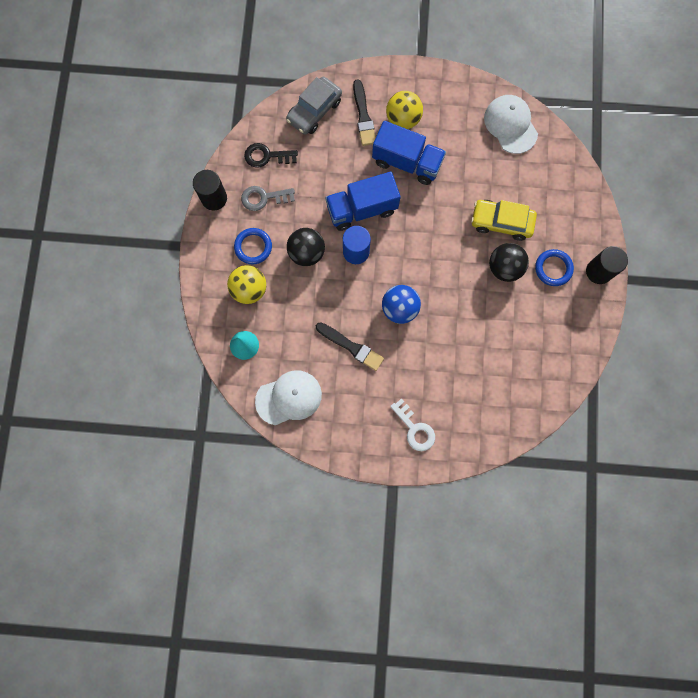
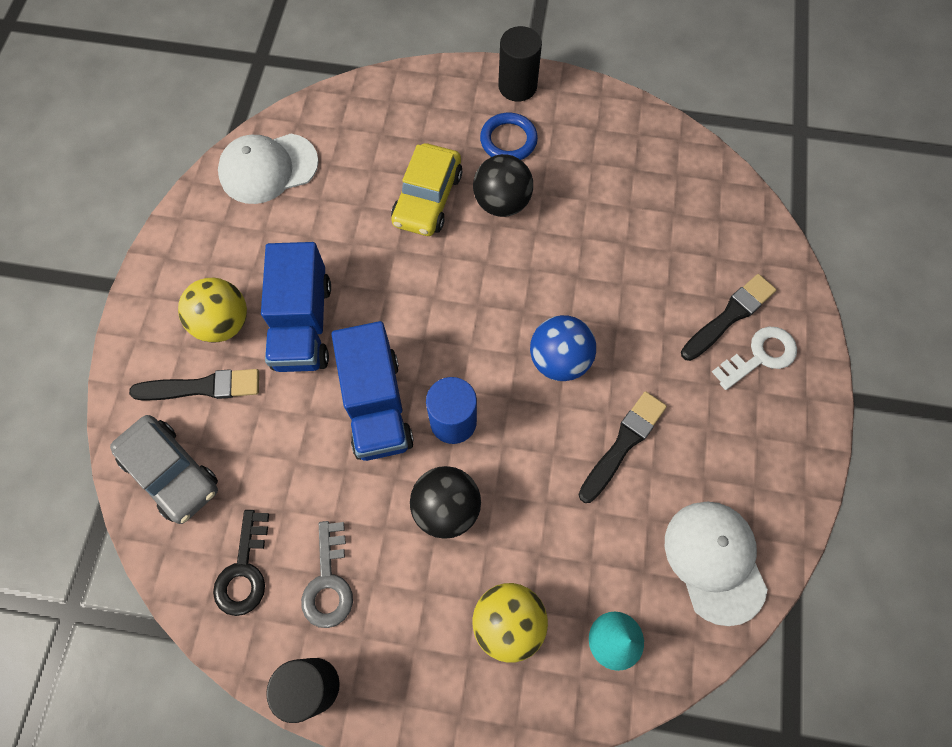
camera: 85 degrees left, 10 degrees down
(253, 247) = (424, 610): blue ring -> none
(407, 162) = (303, 324): blue truck -> blue truck turned 150 degrees clockwise
(440, 410) = (729, 316): none -> black brush

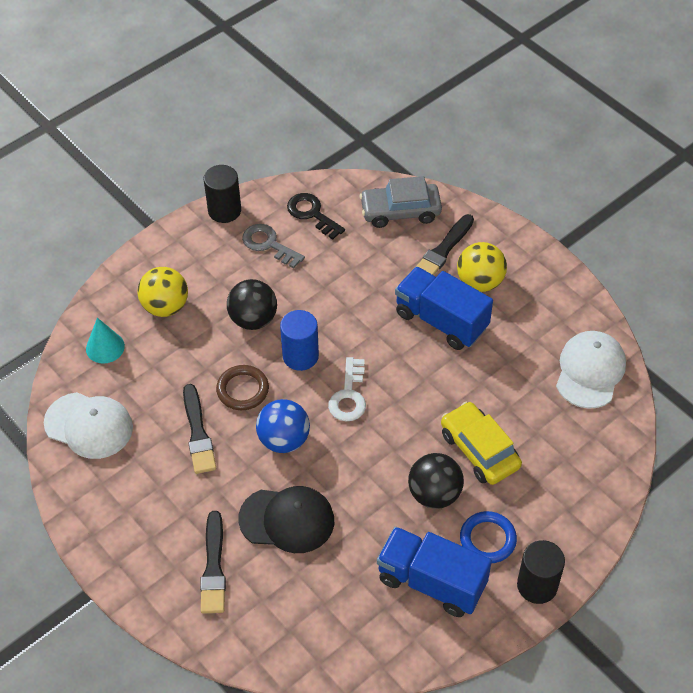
camera: 130 degrees right, 15 degrees down
(376, 405) = (349, 325): blue truck -> blue truck (431, 582)
(539, 444) = (242, 390): none -> brown ring
(632, 294) = (287, 520): none -> black cap
(760, 356) = (169, 560): white key -> white key (349, 395)

